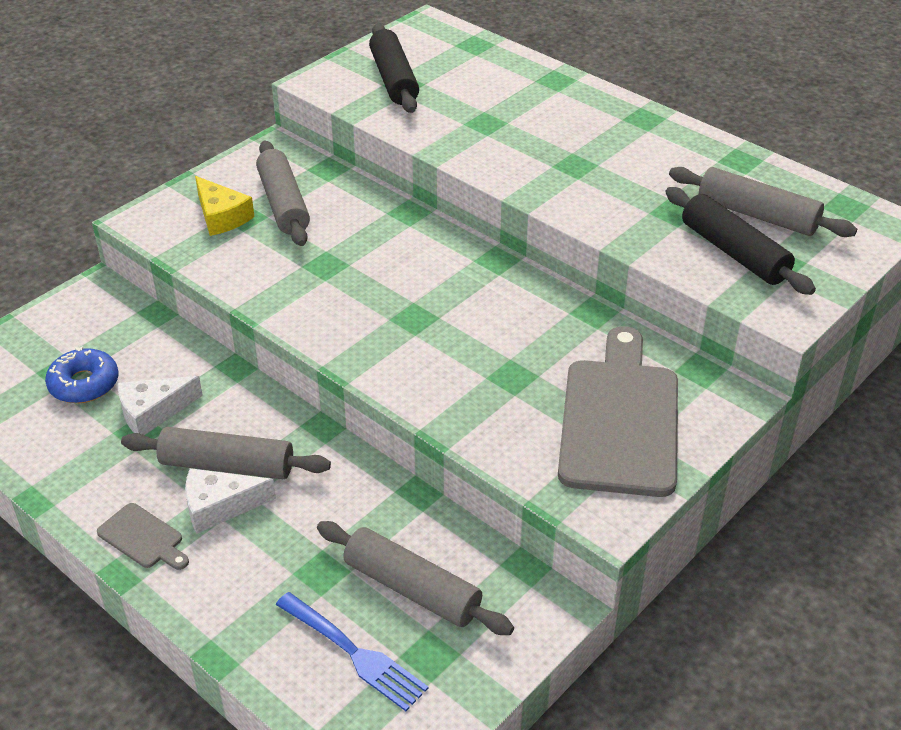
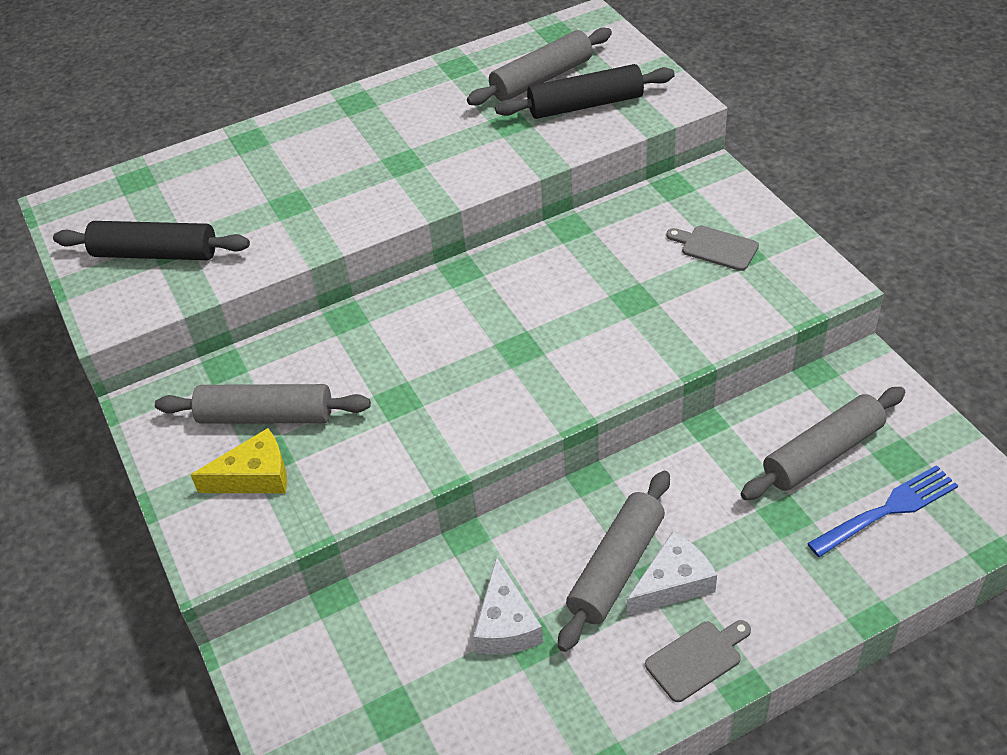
camera: 65 degrees left, 5 degrees up
(84, 384) = (427, 689): blue donut -> none
(219, 506) = (673, 583): white cheese -> white cheese turned 135 degrees counterclockwise
(619, 420) = (716, 247): grey cutting board -> grey cutting board, size x0.44

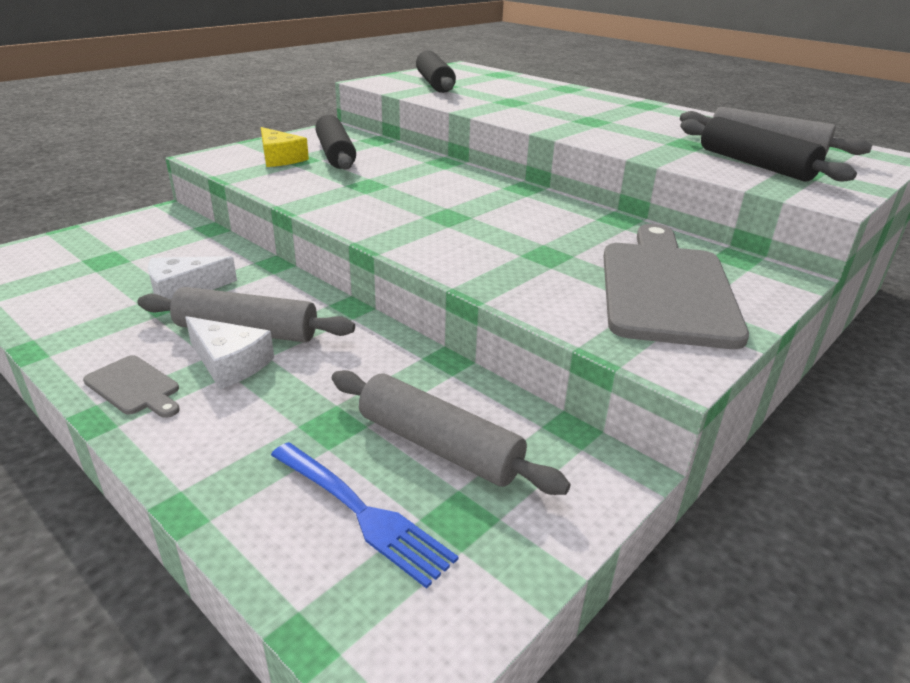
camera: 65 degrees right, 15 degrees down
(266, 416) = (335, 154): grey rolling pin -> black rolling pin
(716, 247) = (666, 288): grey cutting board -> grey cutting board, size x2.29

